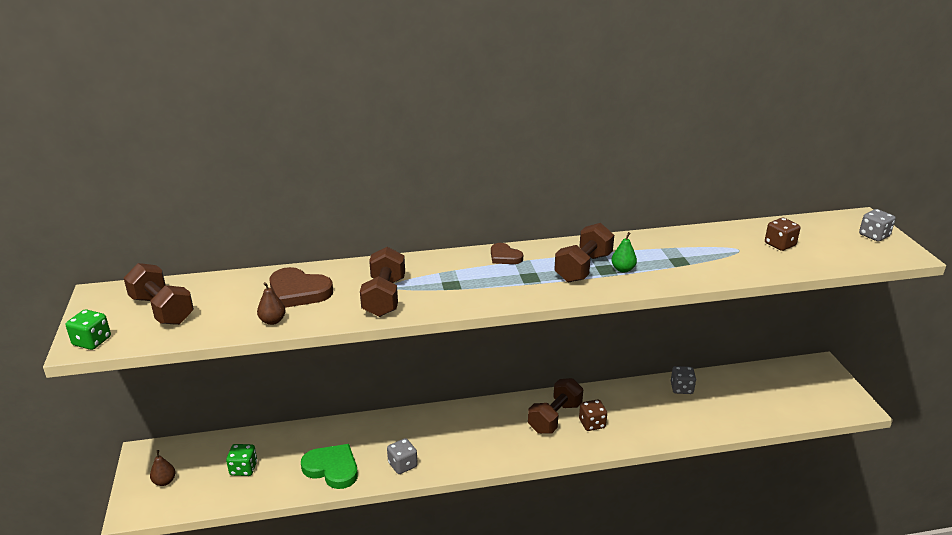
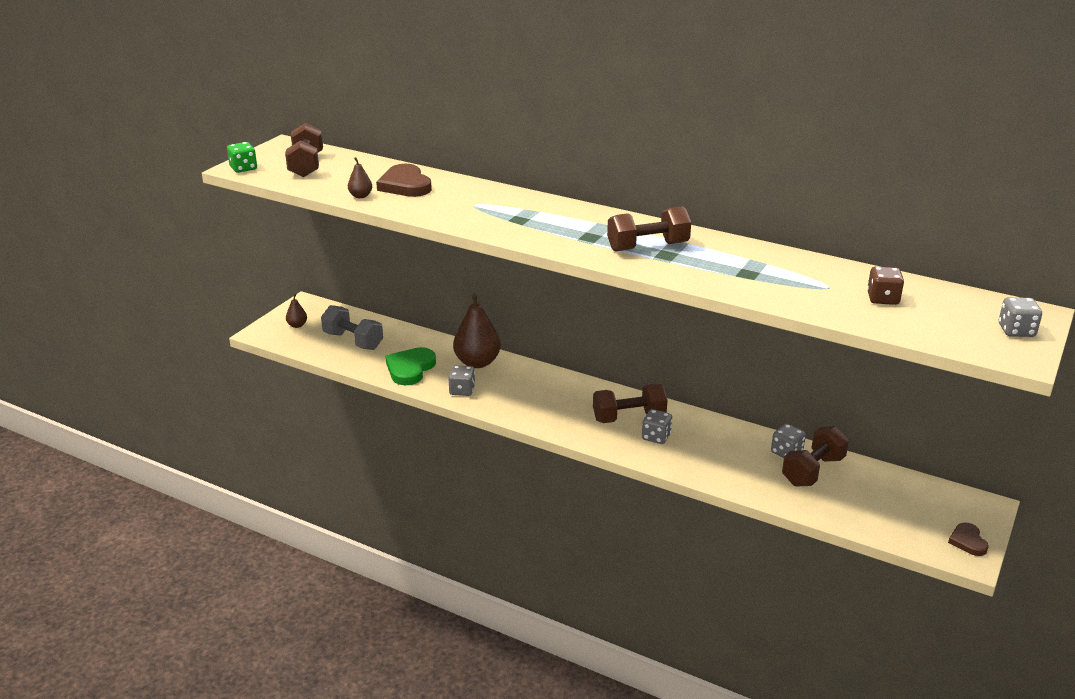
camera: 40 degrees right, 0 degrees up
(243, 468) = (353, 341): green dice -> grey dumbbell
(332, 468) = (410, 369): green heart -> green heart turned 135 degrees counterclockwise
(383, 431) = (477, 362): none -> brown pear
(384, 297) = (456, 209): brown dumbbell -> brown dumbbell (813, 471)
(504, 256) = (595, 216): brown heart -> brown heart (967, 541)
(592, 423) = (656, 437): brown dice -> grey dice
(623, 269) = (681, 260): green pear -> none

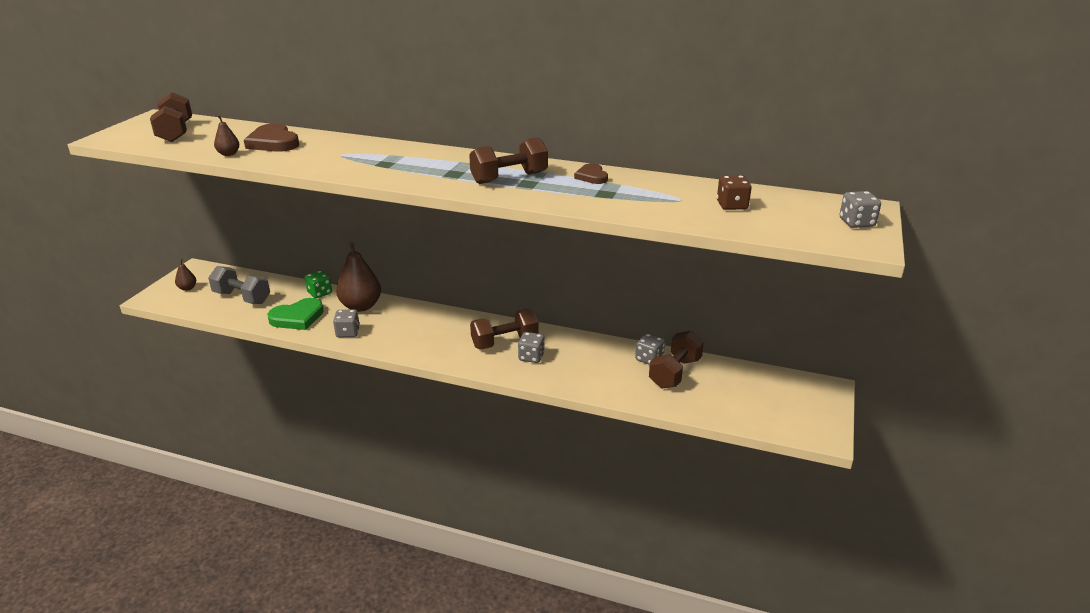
camera: 10 degrees left, 0 degrees up
(243, 168) = (111, 138): green dice -> green dice (320, 293)
(410, 369) = (297, 317): green heart -> green heart turned 135 degrees counterclockwise
(967, 541) = (820, 421): brown heart -> brown heart (592, 176)

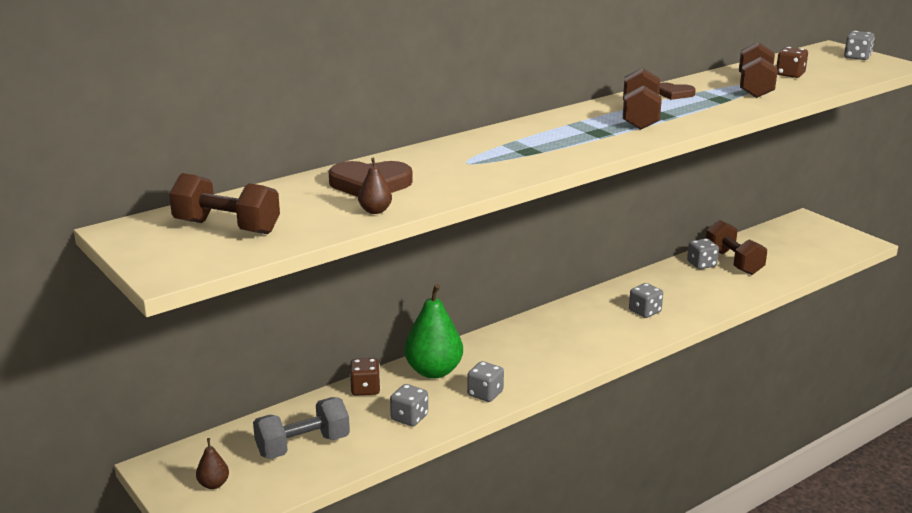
camera: 55 degrees left, 5 degrees down
(297, 317) = (409, 417): green heart -> grey dice
(320, 293) = (365, 389): green dice -> brown dice
(361, 306) = (434, 371): brown pear -> green pear
(504, 342) = (604, 316): brown dumbbell -> brown dumbbell (755, 87)

